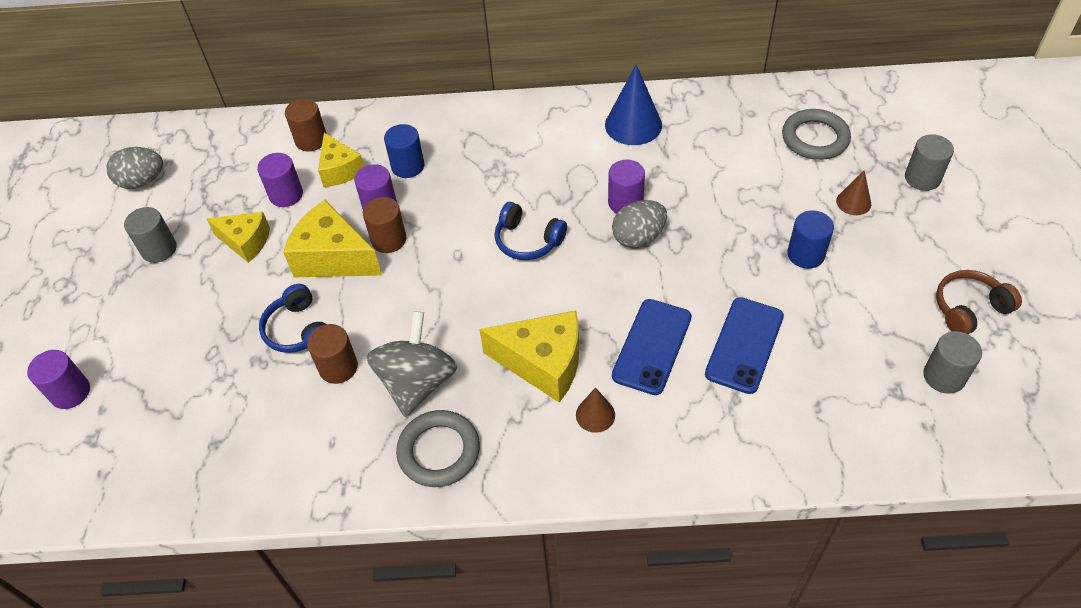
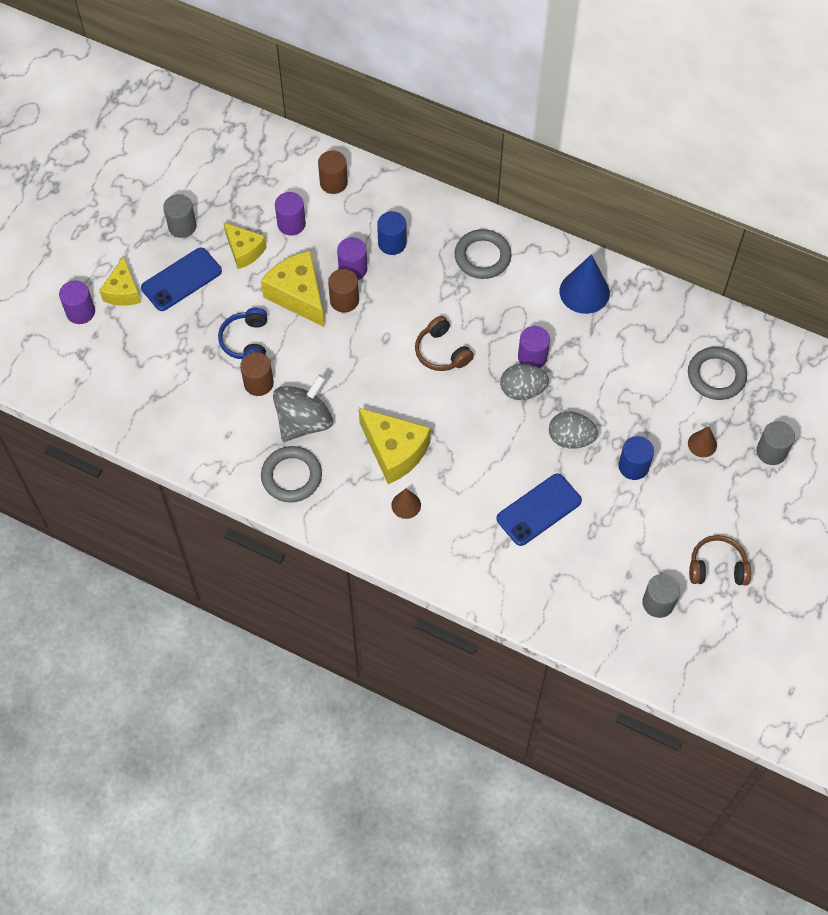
camera: 25 degrees right, 10 degrees up
(142, 181) = (195, 159): grey egg -> grey egg (570, 438)
(340, 170) = (341, 221): yellow cheese -> yellow cheese (123, 291)
(510, 138) = (482, 257): none -> grey ring
(528, 241) = (442, 352): blue headphones -> brown headphones
(652, 346) = (475, 478): blue phone -> blue phone (181, 280)

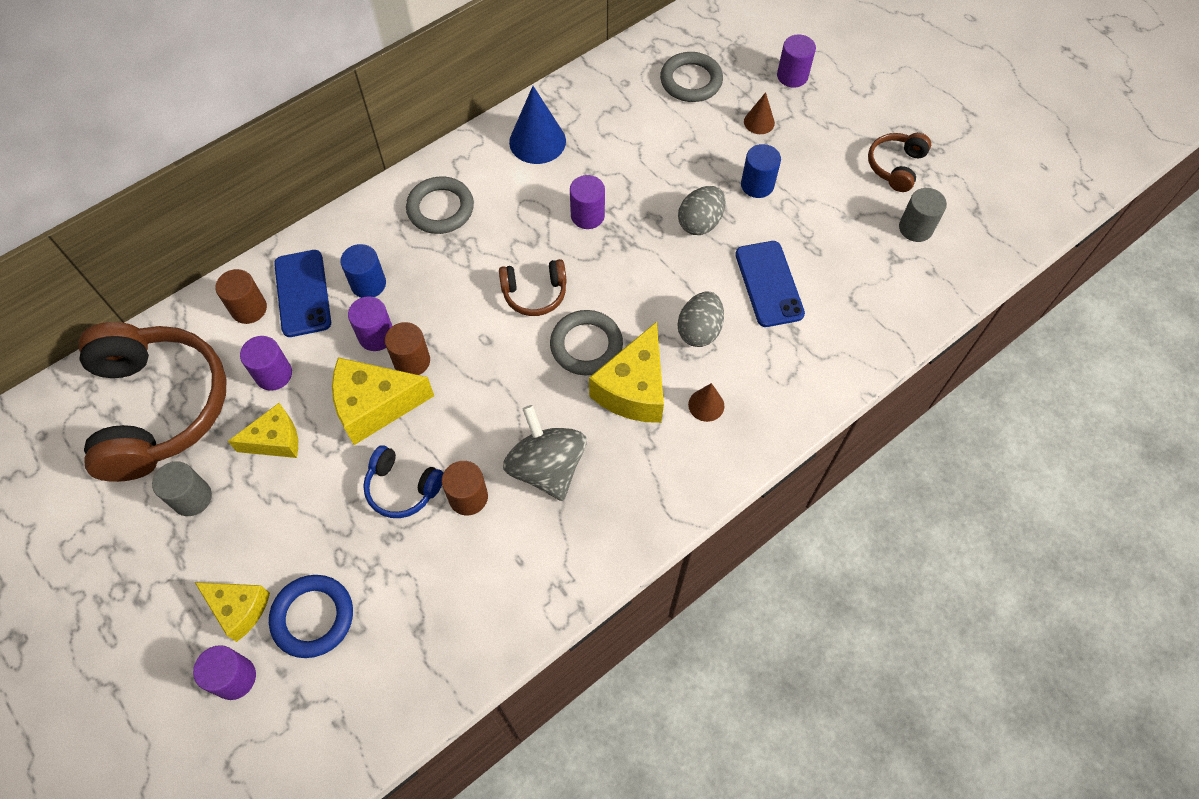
camera: 65 degrees left, 0 degrees up
(136, 334) = (313, 617): none -> blue ring
(181, 280) = (269, 529): blue phone -> blue phone (303, 293)
(234, 173) = (159, 407): none -> brown headphones
(291, 476) = (612, 510): grey ring -> grey ring (586, 345)
(394, 451) = (633, 389): yellow cheese -> yellow cheese turned 135 degrees clockwise
(522, 390) = (622, 240): grey egg -> grey egg (699, 330)
(771, 452) = (792, 76): grey cylinder -> purple cylinder

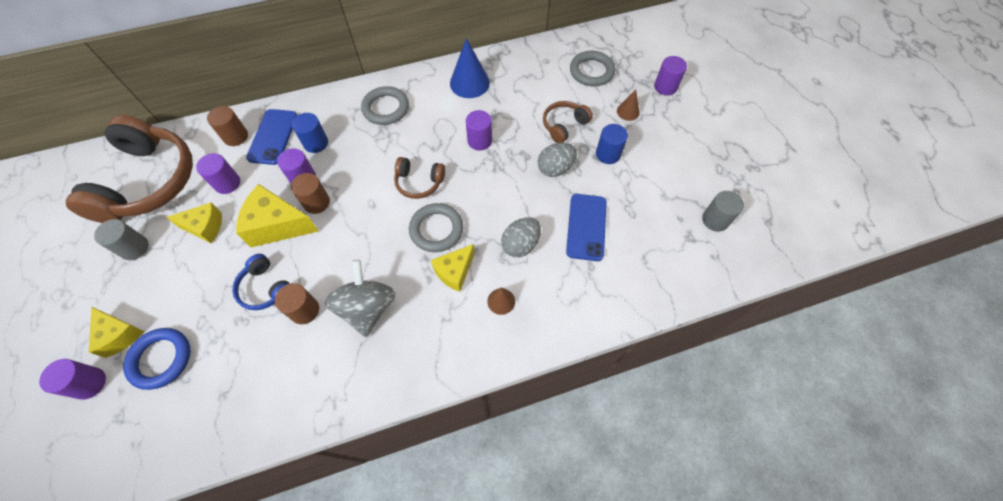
camera: 20 degrees right, 0 degrees up
(633, 389) = (454, 272): yellow cheese -> yellow cheese, size x0.65
(895, 166) = (717, 170): brown headphones -> brown headphones (564, 125)

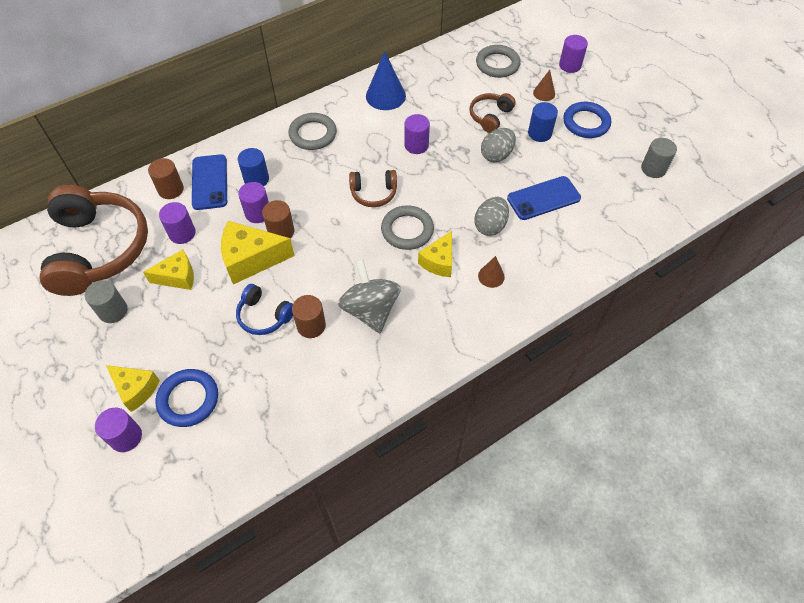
camera: 15 degrees left, 5 degrees down
(586, 227) = (543, 198): blue phone -> blue phone turned 75 degrees clockwise
(660, 153) = (586, 123): none -> blue ring

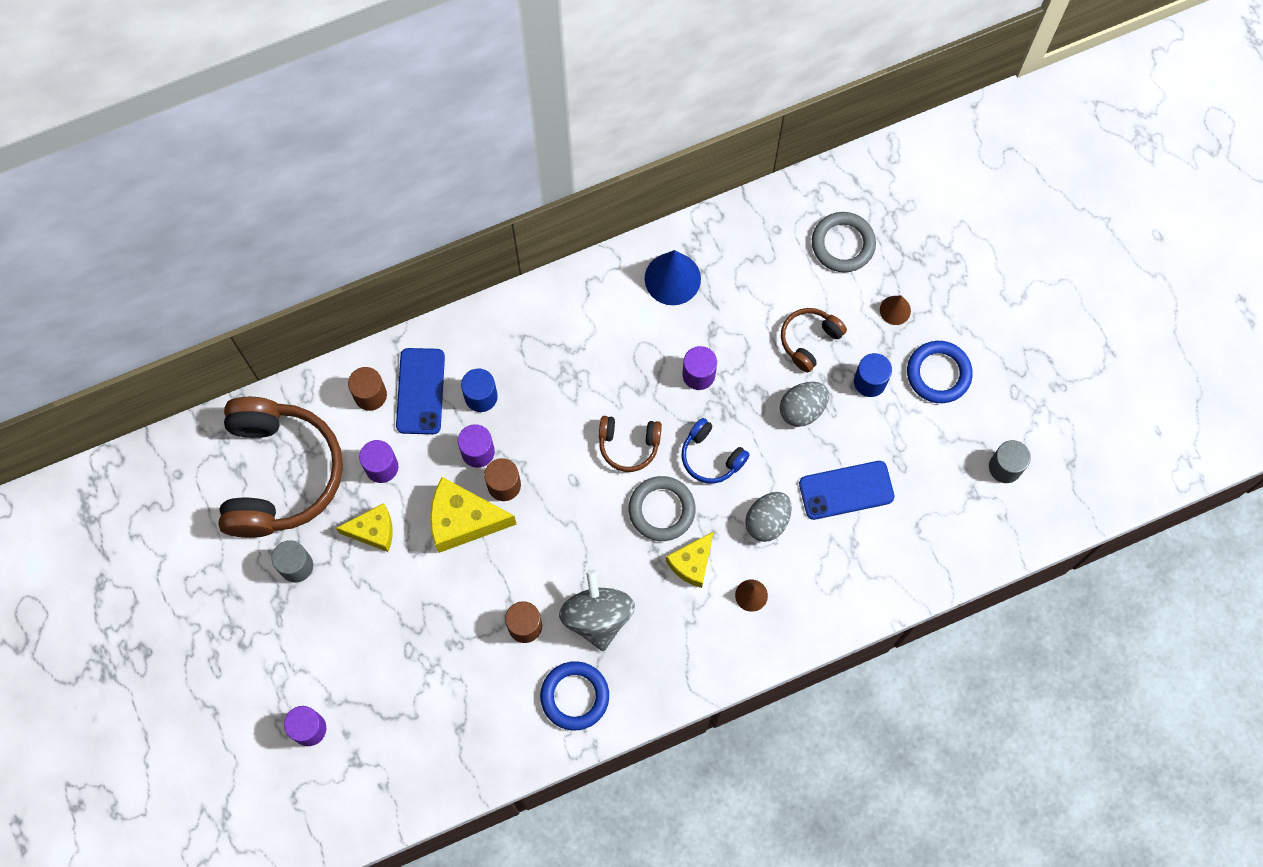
camera: 10 degrees right, 15 degrees up
(136, 389) = (321, 673): yellow cheese -> none
(188, 399) = (378, 696): blue ring -> blue ring (574, 696)
(264, 316) = (472, 603): blue headphones -> blue headphones (711, 456)
(313, 134) = (563, 332): grey ring -> none
(570, 65) = (946, 263): purple cylinder -> none

